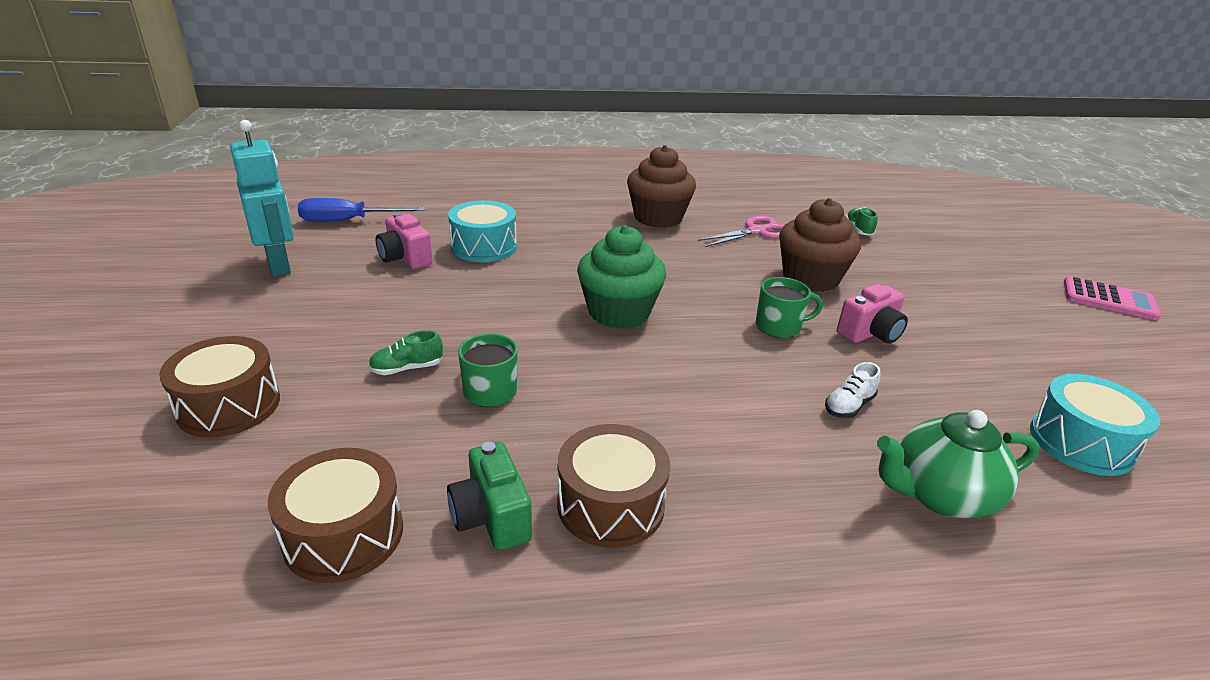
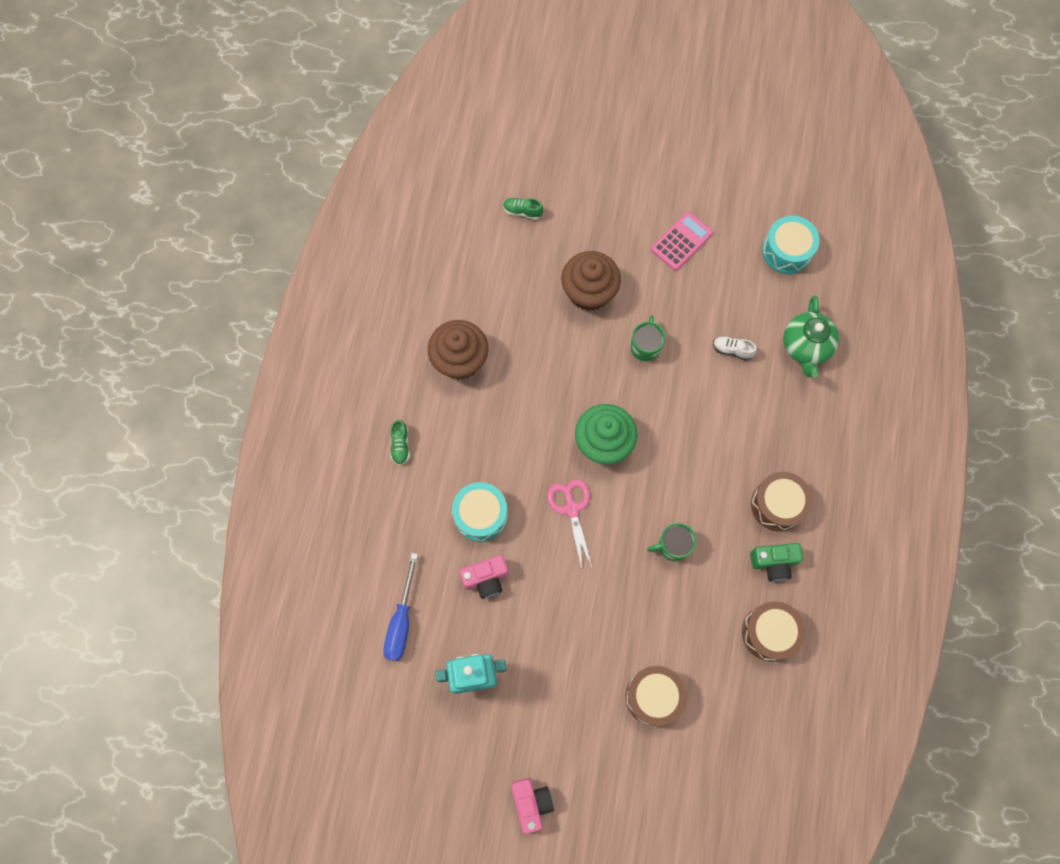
camera: 70 degrees left, 40 degrees up
(407, 368) = (639, 591): green shoe -> green shoe (400, 445)
(756, 232) = (506, 292): pink scissors -> pink scissors (571, 509)
(849, 406) = (732, 350): white shoe -> white shoe turned 135 degrees clockwise
(870, 333) = (666, 294): pink camera -> pink camera (531, 803)
(1109, 299) = (664, 113): pink calculator -> pink calculator (681, 241)

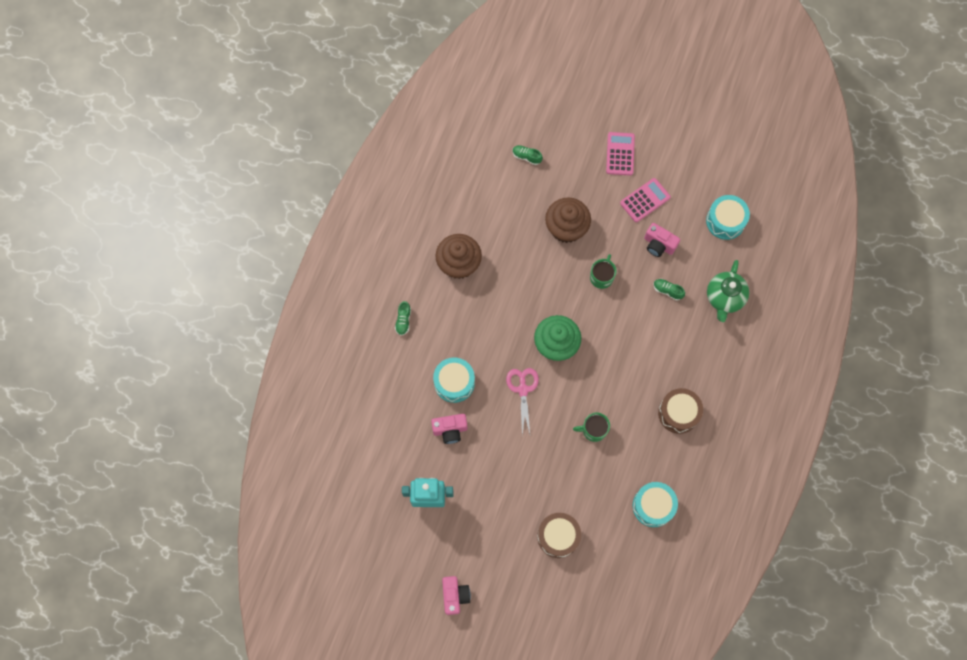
camera: 10 degrees right, 0 degrees up
(401, 621) = (382, 450): blue screwdriver -> none
(639, 189) = (620, 154): none -> pink calculator
(709, 294) = (659, 245): none -> pink camera
(732, 350) = (667, 291): white shoe -> green shoe
(769, 633) = (653, 506): brown drum -> turquoise drum
(773, 563) = (666, 455): green camera -> none

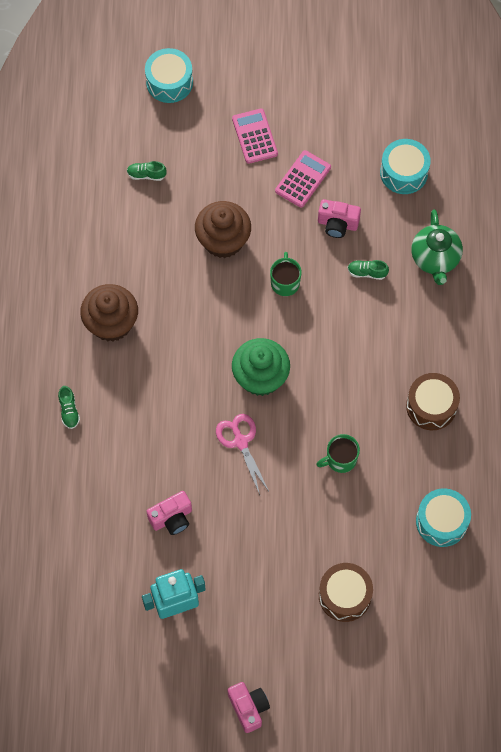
camera: 20 degrees left, 5 degrees down
(454, 382) = (156, 461): turquoise drum -> turquoise drum (169, 82)

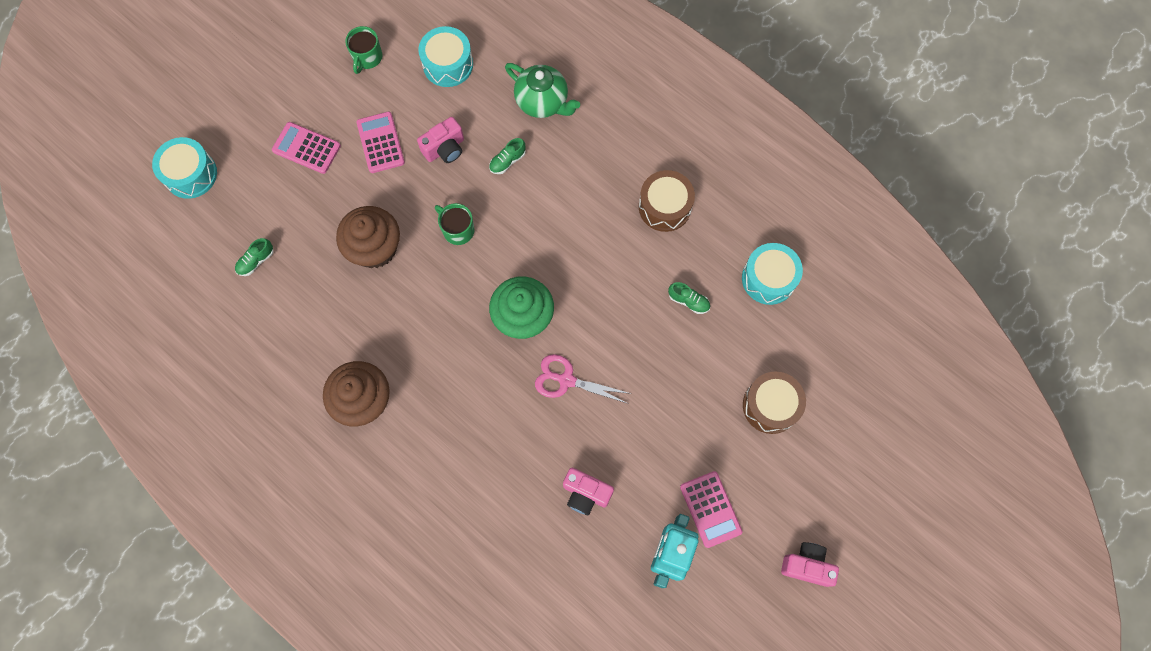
camera: 50 degrees left, 5 degrees up
(69, 411) = (411, 503): green shoe -> green shoe (688, 301)
(172, 518) = (586, 493): pink camera -> pink camera turned 105 degrees clockwise
(232, 611) = (710, 509): none -> pink calculator
(340, 459) = (650, 313): green mug -> green mug (367, 57)

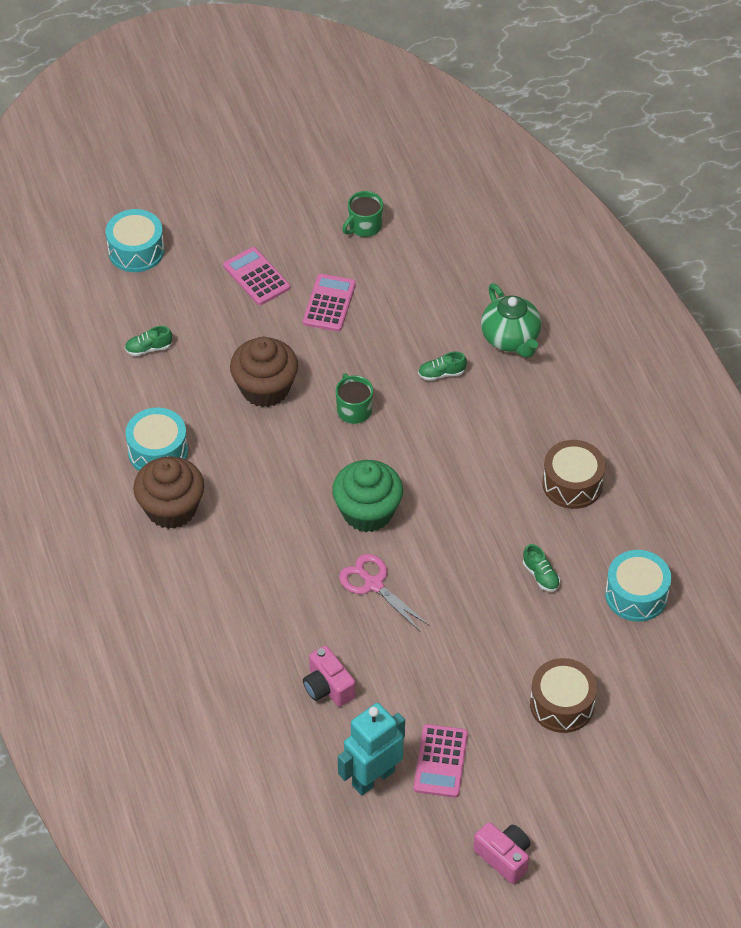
camera: 30 degrees right, 20 degrees down
(445, 149) = (387, 336): pink camera -> none
(448, 64) = (438, 266): turquoise drum -> turquoise drum (158, 451)

